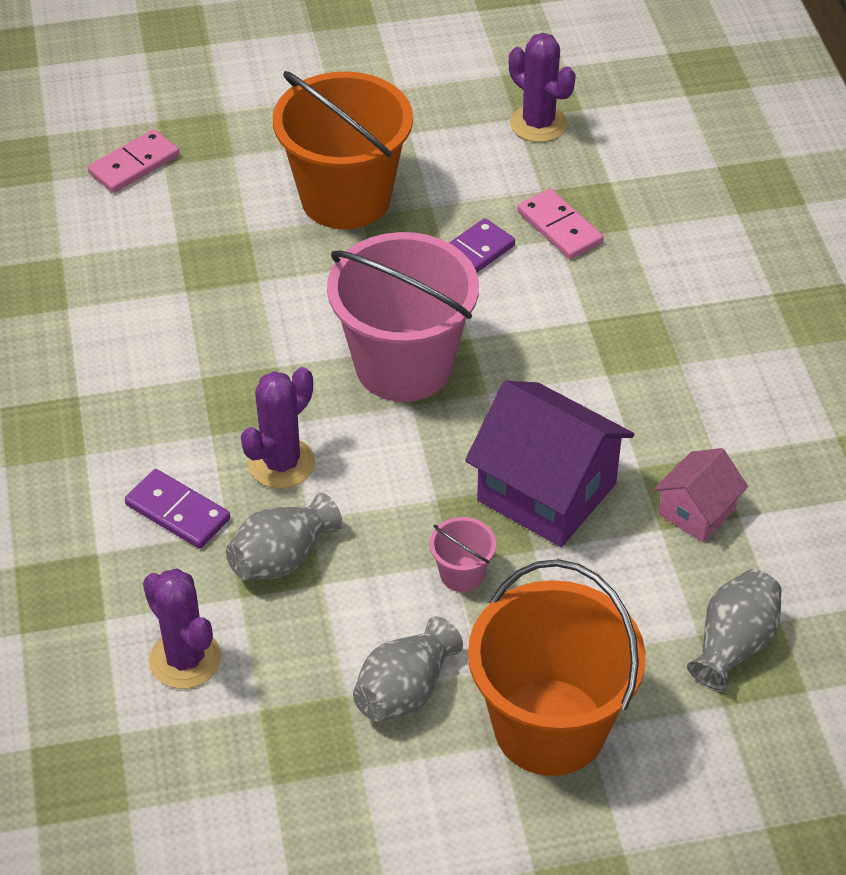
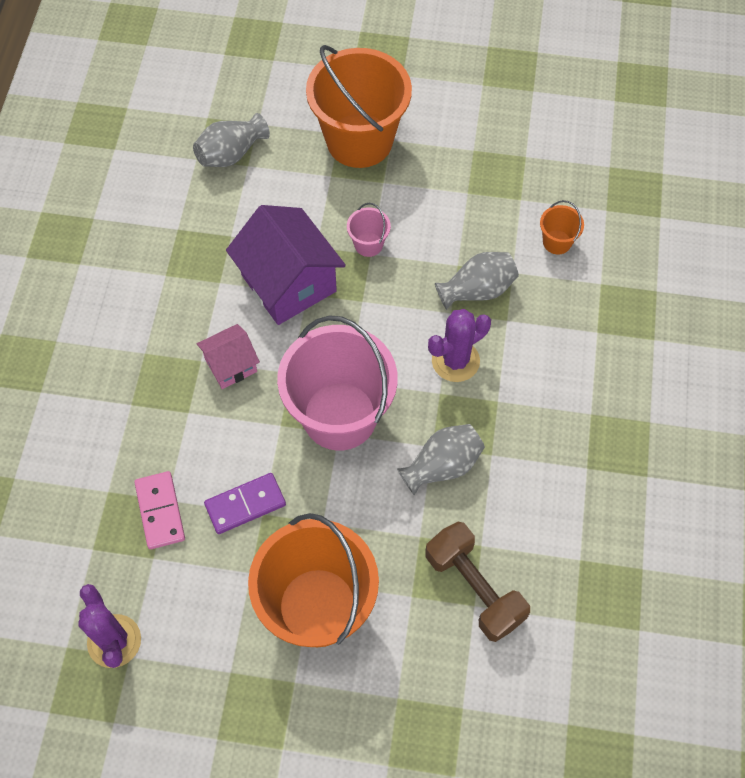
camera: 160 degrees left, 15 degrees up
(134, 165) = (489, 717): pink domino -> none
(177, 512) = (537, 345): purple domino -> none
(182, 254) = (474, 588): none -> brown dumbbell
(185, 659) = (557, 242): purple cactus -> orange bucket
(405, 690) = (432, 184): grey vase -> grey vase (442, 466)
(697, 512) = (202, 240): pink house -> pink house (231, 365)

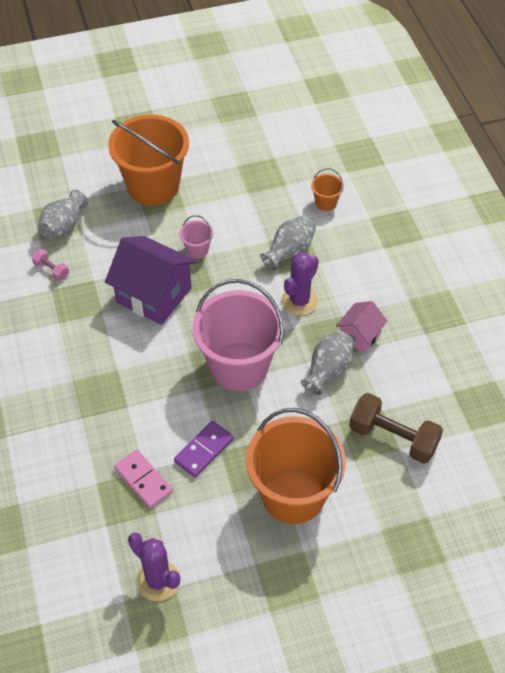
camera: 25 degrees left, 10 degrees down
(190, 205) = (51, 270): none -> pink dumbbell
(231, 365) = (141, 364): pink house -> pink house (359, 336)

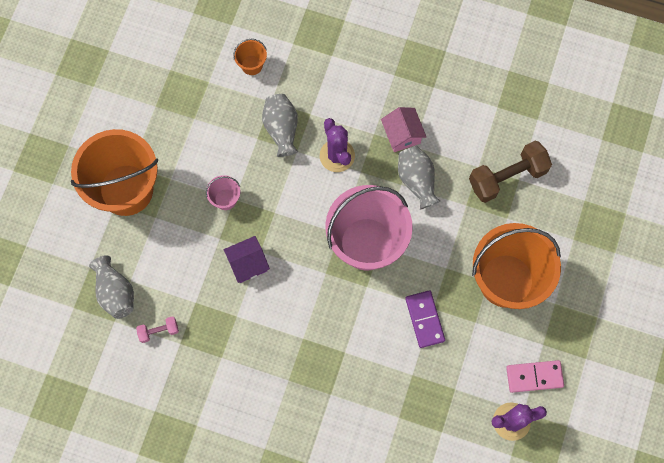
camera: 55 degrees left, 20 degrees up
(143, 480) = (420, 380): pink domino -> pink domino (534, 377)
(153, 295) = (248, 264): purple house -> purple house, size x0.55

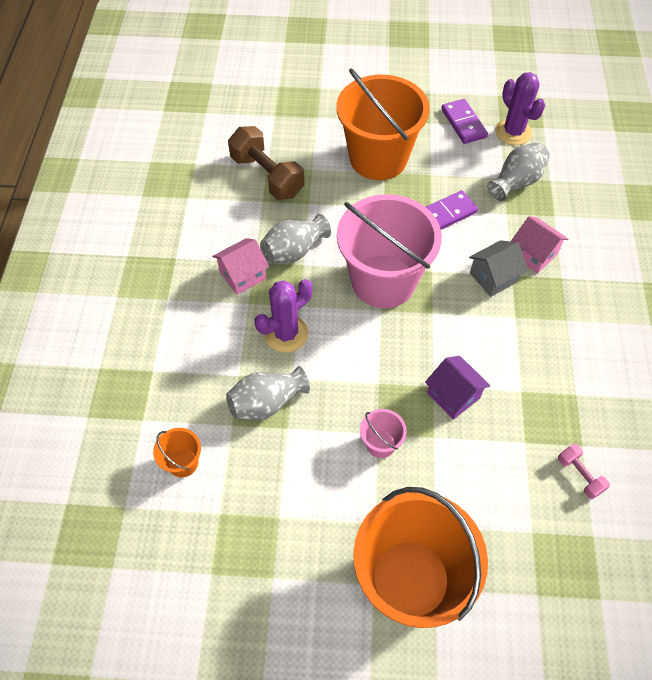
camera: 105 degrees left, 15 degrees down
(115, 292) = (556, 547): grey vase -> grey vase (516, 182)
(346, 335) = (493, 277): none -> grey house
(361, 380) = (533, 254): none -> pink house
(534, 377) = (463, 123): pink domino -> purple domino

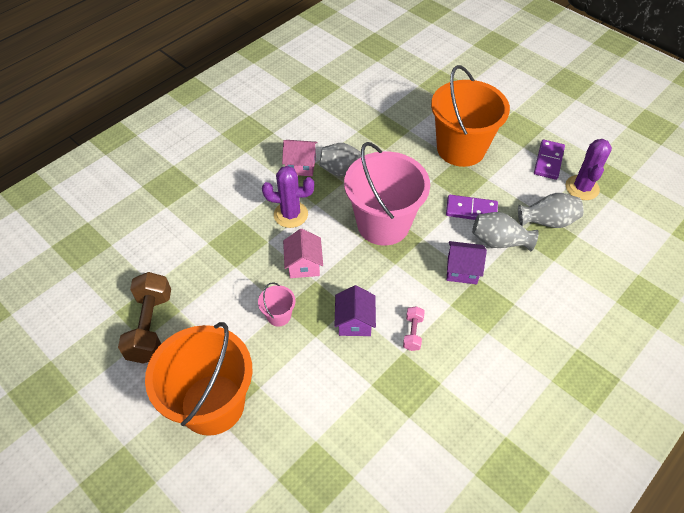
camera: 40 degrees right, 5 degrees down
(183, 463) = (162, 244): orange bucket -> none
(267, 176) = (376, 118): brown dumbbell -> brown dumbbell (151, 326)
(267, 403) = (239, 245): grey vase -> grey vase (499, 241)
(493, 277) = (462, 270): grey house -> purple house
(533, 254) = (509, 275): pink house -> pink house (304, 265)
(579, 475) = (386, 433): pink dumbbell -> pink dumbbell (413, 333)

